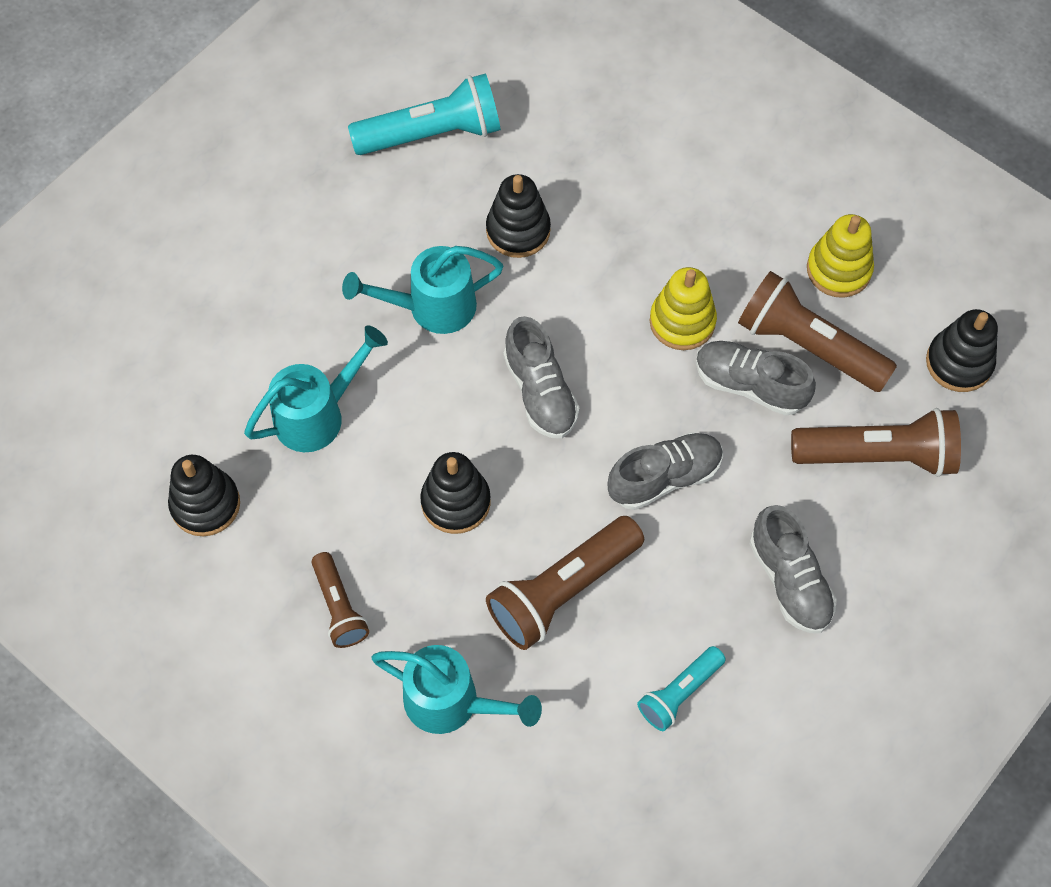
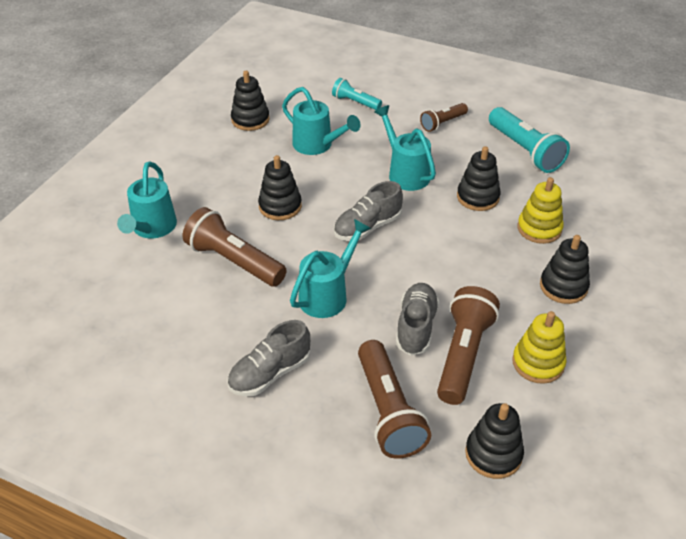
camera: 75 degrees right, 20 degrees down
(339, 607) = (202, 175): brown flashlight -> brown flashlight (442, 123)
(664, 478) = (328, 295): grey shoe -> turquoise watering can
(679, 693) = (174, 328): turquoise flashlight -> turquoise flashlight (355, 102)
(682, 321) = (450, 284): yellow stacking toy -> yellow stacking toy (539, 229)
(721, 194) = (563, 287): none -> black stacking toy

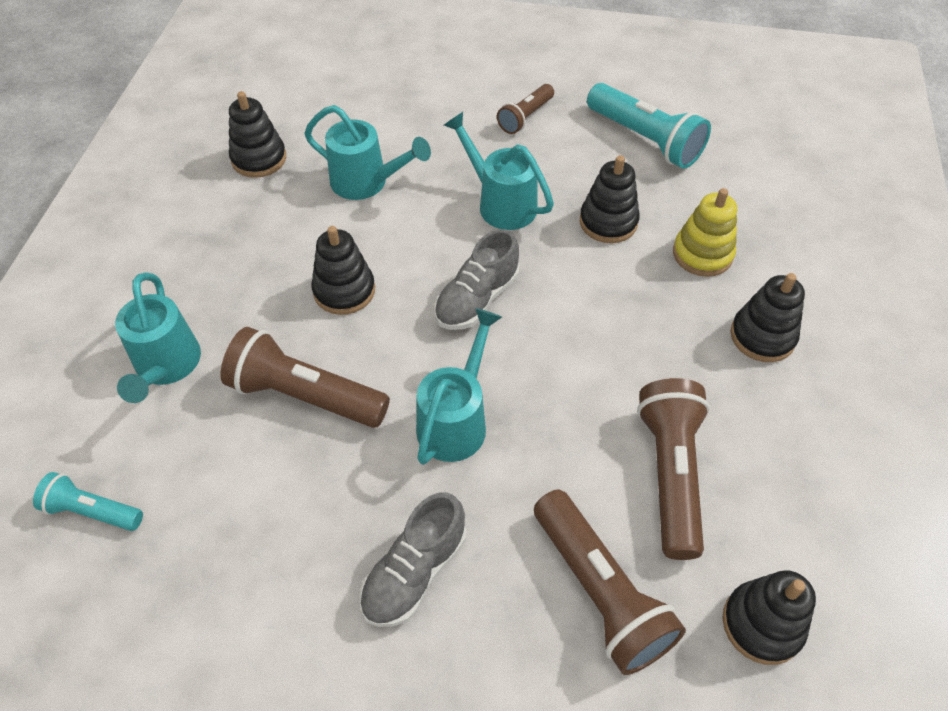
camera: 15 degrees left, 10 degrees up
(355, 102) = (398, 105): turquoise flashlight -> turquoise flashlight (92, 511)
(416, 327) = (593, 445): grey shoe -> none
(538, 363) = (770, 463): yellow stacking toy -> none

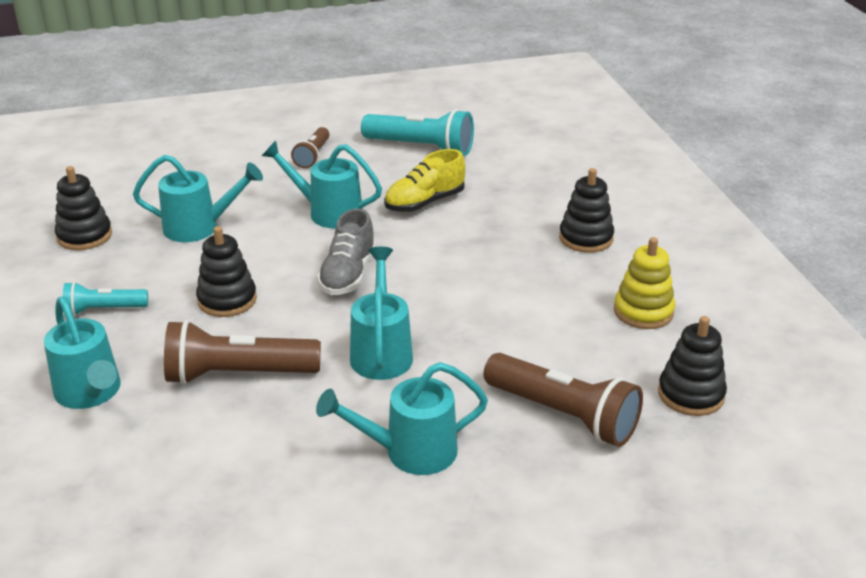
camera: 25 degrees left, 20 degrees down
(92, 511) = (85, 508): turquoise flashlight -> turquoise flashlight (104, 310)
(414, 572) = (410, 452): grey shoe -> turquoise watering can
(608, 222) = (424, 203): black stacking toy -> yellow shoe
(671, 474) = (571, 333): brown flashlight -> none
(702, 254) = (510, 203): yellow stacking toy -> yellow stacking toy (643, 311)

